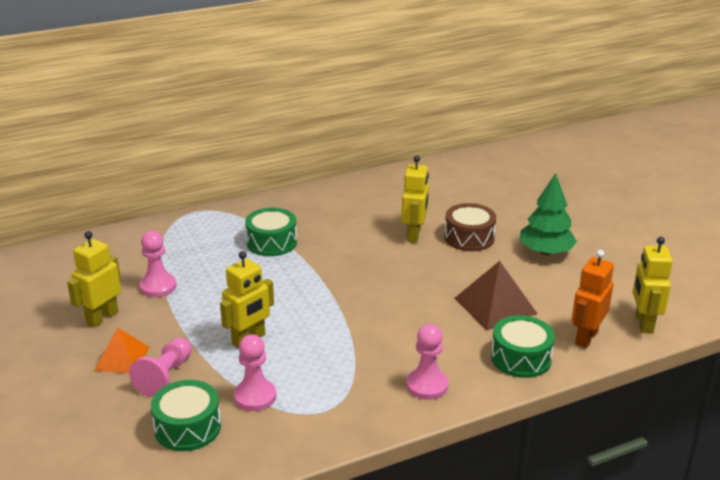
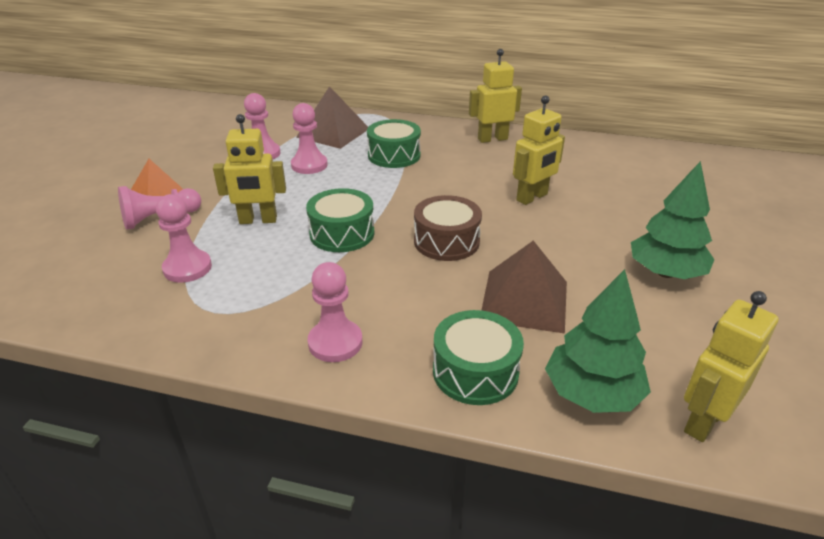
camera: 40 degrees right, 5 degrees up
(102, 317) = (194, 159): yellow robot -> yellow robot (492, 139)
(187, 427) = (107, 265): green drum -> green drum (342, 233)
(189, 243) = (333, 132): none -> brown pyramid
(216, 279) = (309, 165): none -> pink pawn
(469, 238) = (588, 222): brown drum -> brown drum (446, 241)
(586, 337) = (592, 393): orange robot -> green tree

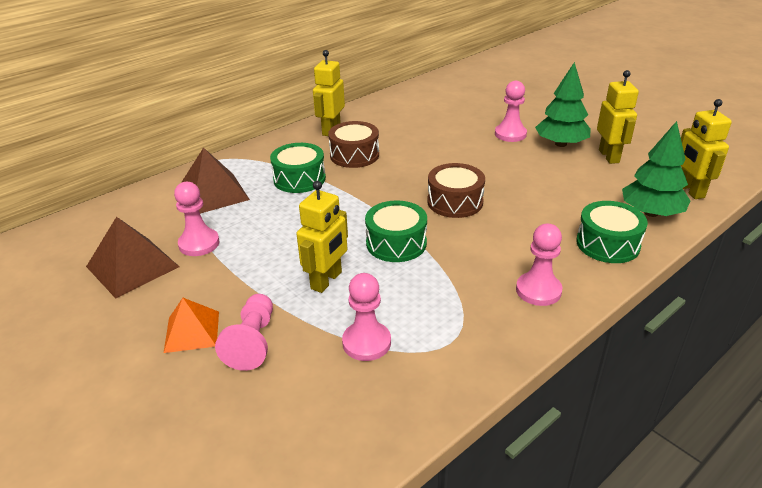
camera: 55 degrees left, 0 degrees up
(309, 165) = (259, 225): pink pawn -> pink pawn (510, 134)
(464, 164) = (354, 155): none -> brown drum
(524, 300) = (550, 199): brown pyramid -> brown pyramid (133, 266)
(532, 197) = (433, 149): yellow robot -> yellow robot (609, 156)

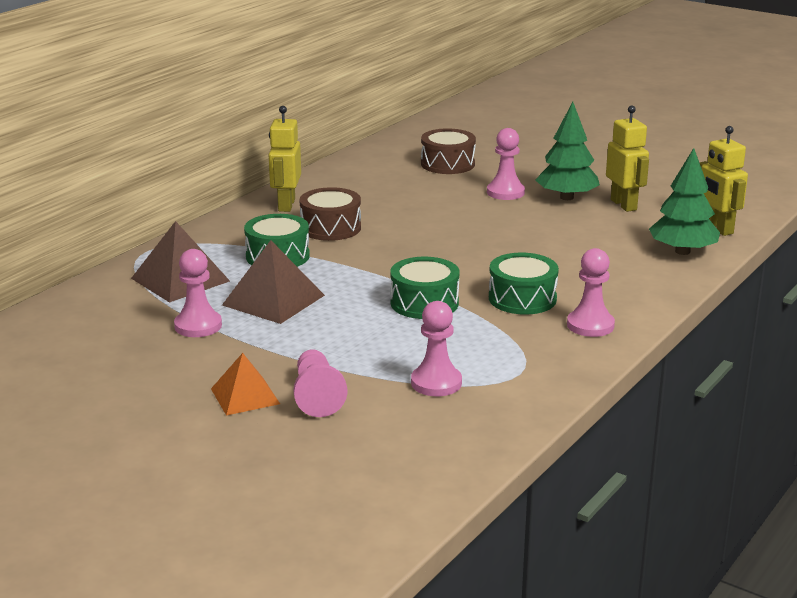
camera: 15 degrees left, 10 degrees down
(133, 266) = (134, 353): brown pyramid -> brown pyramid (273, 300)
(327, 280) = (366, 341): yellow robot -> none
(455, 202) = (471, 261): brown drum -> brown drum (447, 164)
(607, 244) = (646, 281): green drum -> green drum (522, 298)

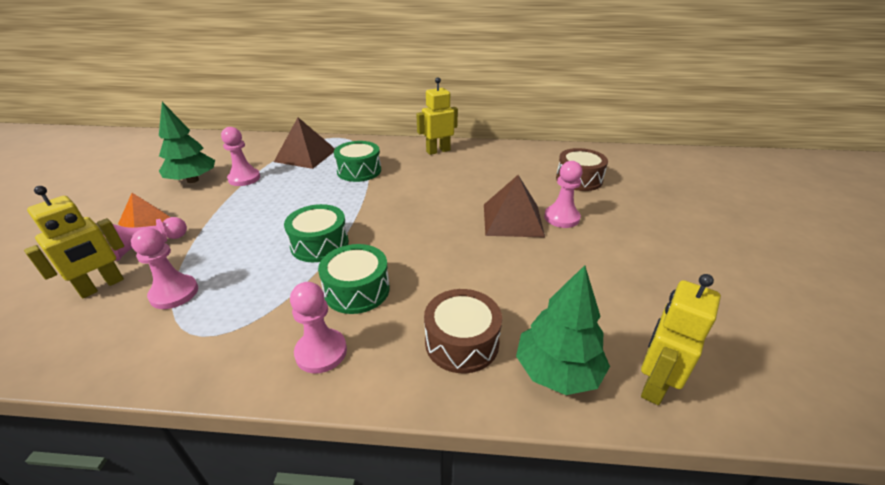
camera: 60 degrees right, 10 degrees up
(273, 300) = (293, 189): brown pyramid -> brown pyramid (512, 220)
(330, 228) = (418, 173): brown drum -> brown drum (461, 342)
(566, 197) = (593, 250): green tree -> green tree (193, 180)
(624, 205) = (623, 289): yellow robot -> yellow robot (102, 286)

